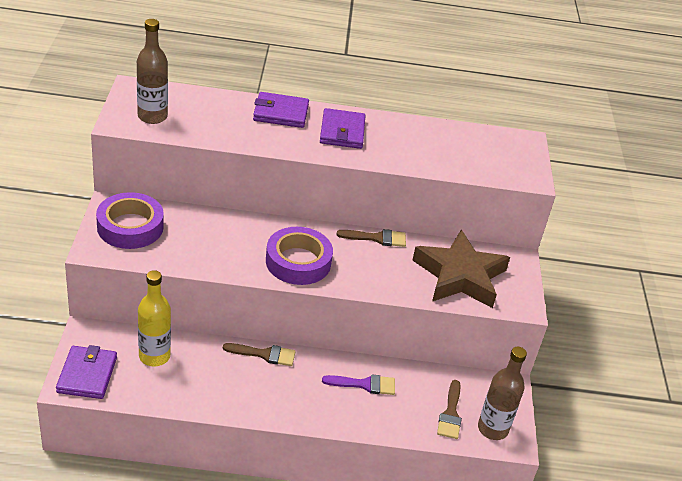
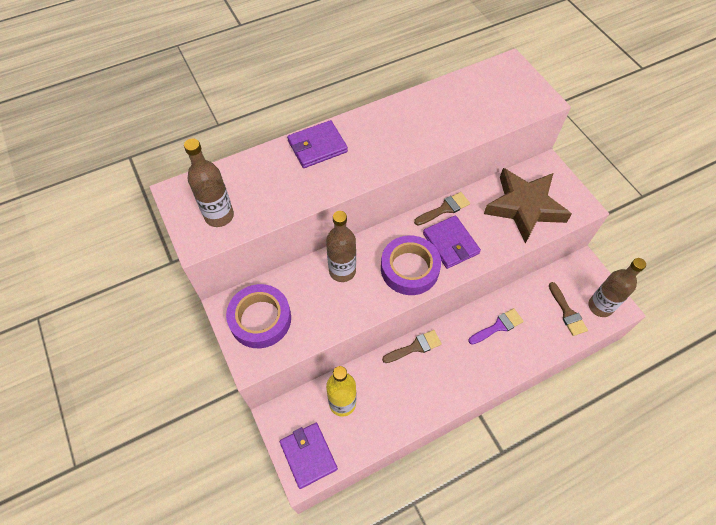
camera: 25 degrees left, 20 degrees up
(234, 232) = (342, 271): none -> brown bottle
(342, 132) = (379, 137): purple wallet -> purple wallet (450, 243)

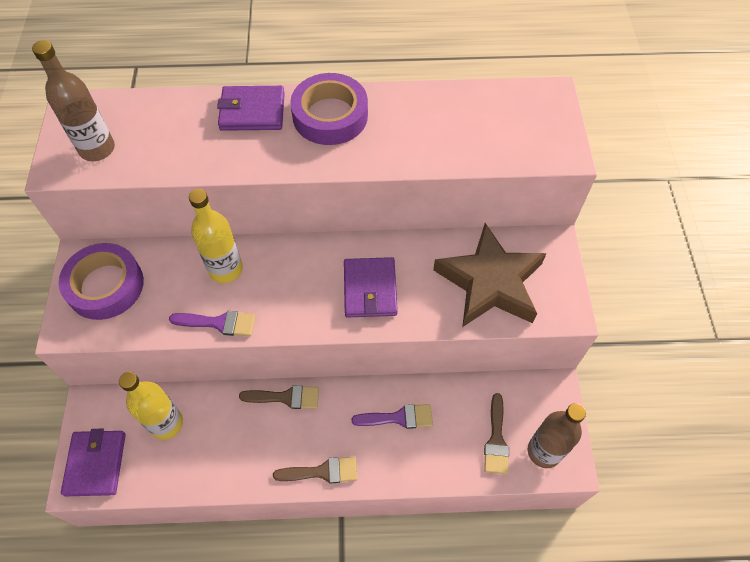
camera: 25 degrees right, 0 degrees up
(342, 271) = (225, 269): brown bottle -> yellow bottle
(362, 310) = (219, 323): none -> purple brush
(409, 268) = (303, 299): purple tape -> purple tape (330, 116)
(444, 209) = (389, 245): brown brush -> brown brush (322, 472)

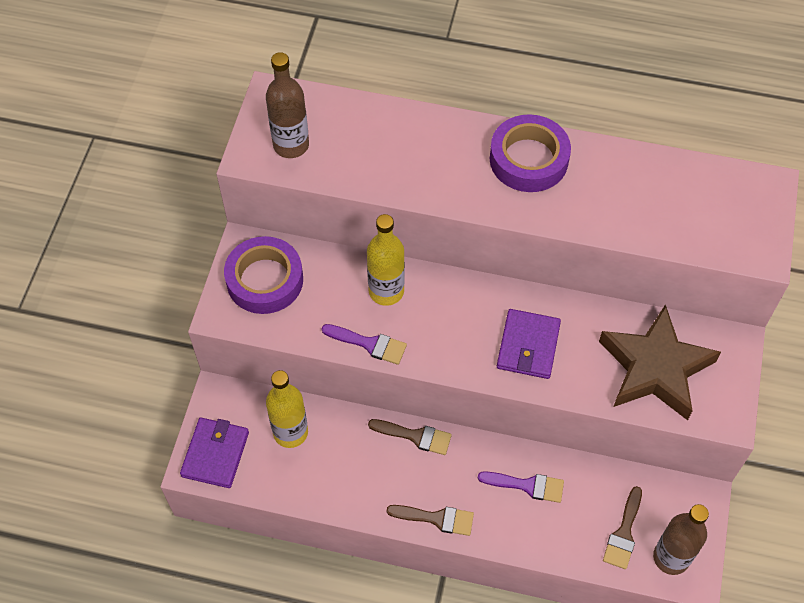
camera: 15 degrees right, 0 degrees up
(252, 111) = (450, 137): purple wallet -> none

